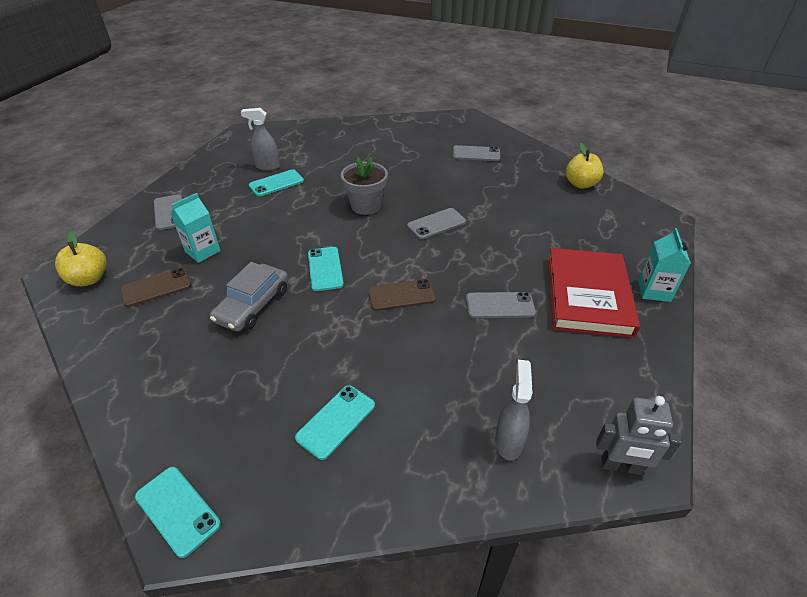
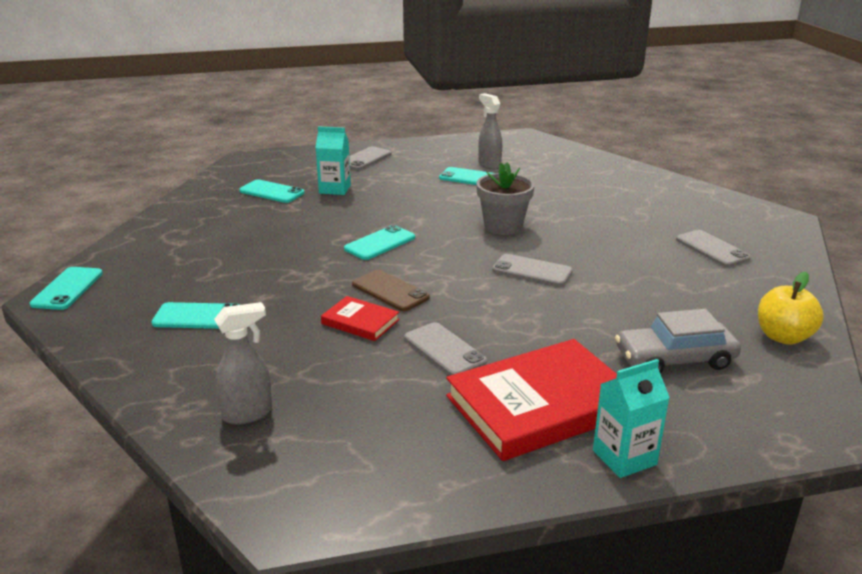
camera: 55 degrees right, 15 degrees down
(89, 279) = (254, 168): yellow apple -> none
(156, 287) = (271, 192): brown phone -> turquoise phone
(253, 305) = (295, 233): grey car -> grey car (674, 359)
(430, 328) = (360, 322): none -> red book
(621, 466) = (273, 499): grey robot -> none

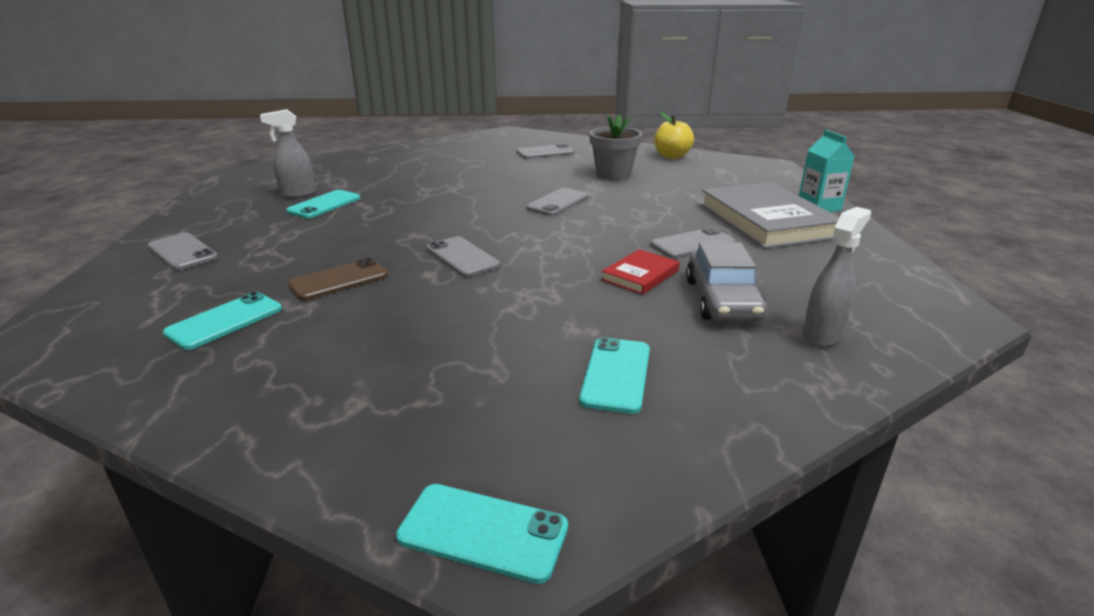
camera: 80 degrees left, 0 degrees up
(248, 414) = (822, 336): grey spray bottle -> grey spray bottle turned 60 degrees clockwise
(335, 189) = (270, 275): turquoise carton -> none
(380, 243) = (462, 257): turquoise phone -> grey phone
(390, 291) = (578, 258): brown phone -> brown phone (339, 280)
(503, 226) = (461, 203): grey flower pot -> grey flower pot (613, 175)
(540, 405) = (766, 221): red book -> grey book
(674, 359) = (700, 181): grey car -> grey car (722, 300)

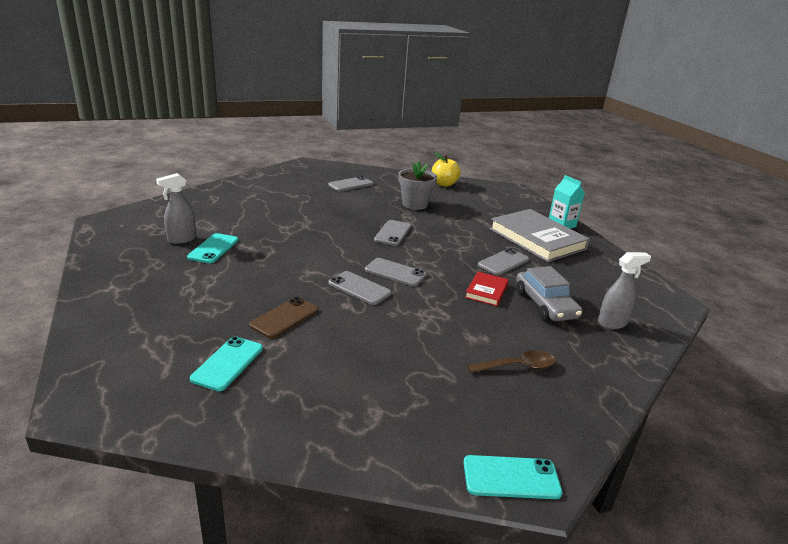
camera: 20 degrees left, 0 degrees up
(182, 252) = (132, 306): grey phone -> grey phone (395, 272)
(616, 374) = (517, 366): turquoise phone -> brown spoon
(822, 336) = (612, 323): grey spray bottle -> grey spray bottle turned 45 degrees clockwise

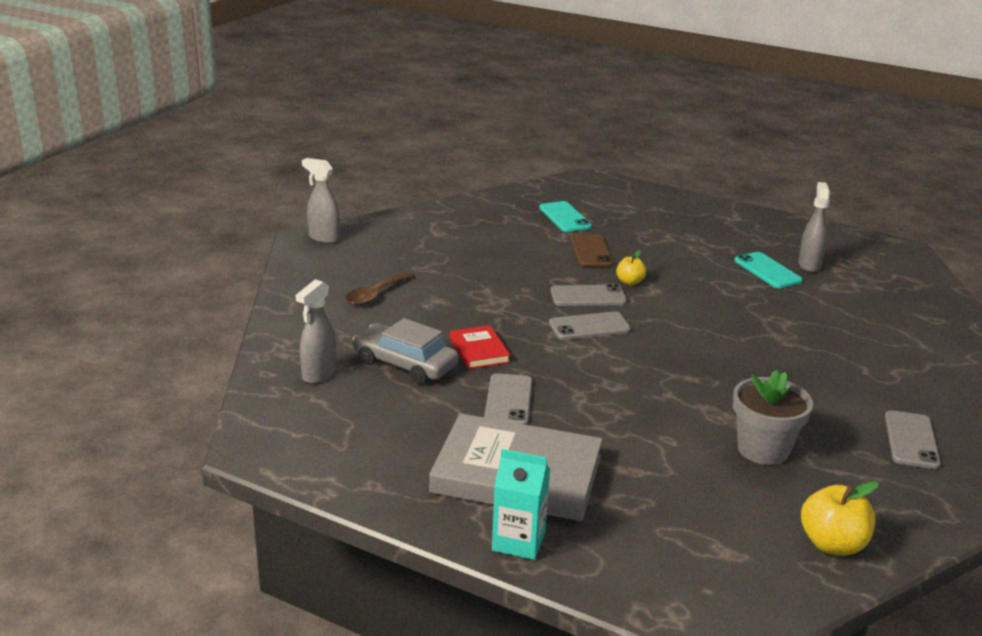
camera: 140 degrees right, 0 degrees up
(312, 283) = (629, 282): none -> yellow apple
(392, 233) = (684, 376): grey phone -> none
(511, 478) = (323, 238): turquoise phone -> grey spray bottle

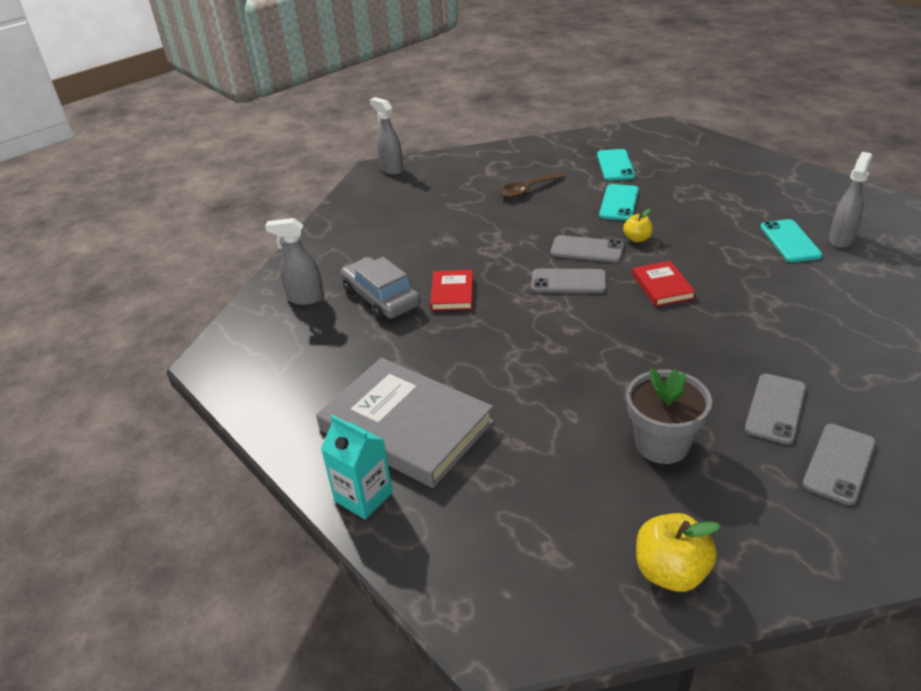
camera: 25 degrees right, 10 degrees up
(318, 374) = (305, 298): grey spray bottle -> grey spray bottle turned 45 degrees clockwise
(376, 295) = (399, 227): brown spoon -> brown spoon (528, 190)
(508, 400) = (446, 348): grey phone -> grey phone (775, 408)
(591, 251) = (619, 203): brown phone -> turquoise phone
(680, 321) = (662, 286): none -> red book

